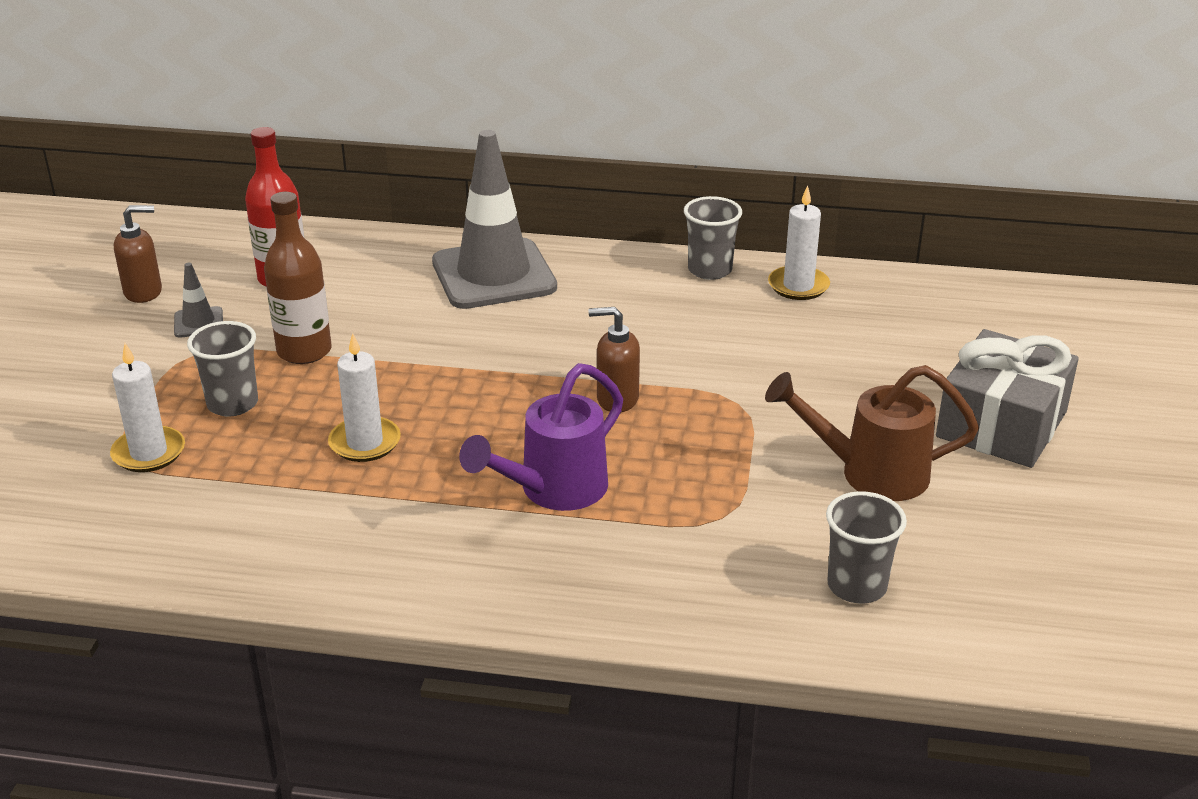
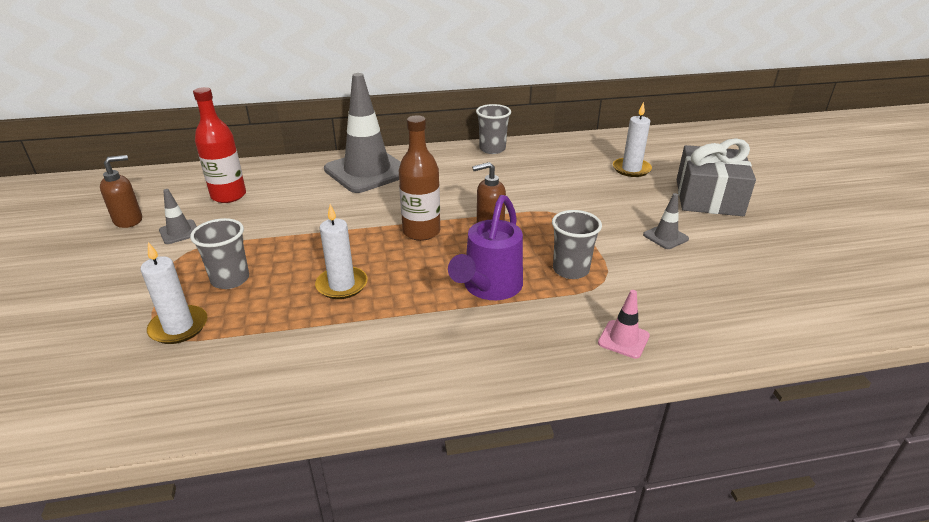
camera: 20 degrees left, 0 degrees up
(304, 351) = (266, 236): brown bottle -> brown bottle (421, 232)
(684, 601) = (623, 339): none -> pink traffic cone
(798, 286) = (546, 149): white candle -> white candle (631, 169)
(857, 586) = (714, 303): grey cup -> grey cup (570, 270)
(870, 473) = (665, 237): brown watering can -> grey traffic cone

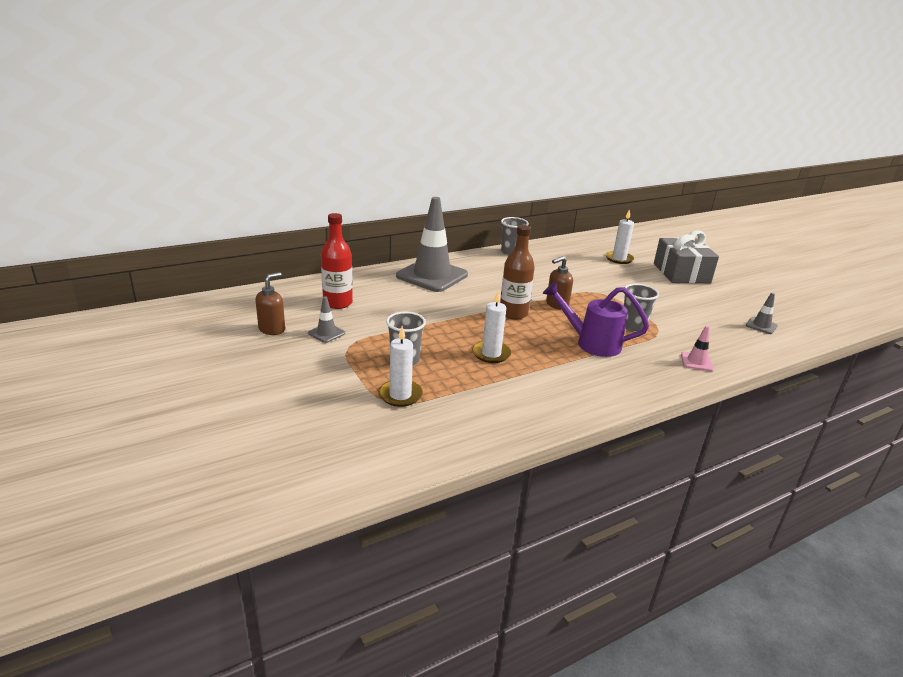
camera: 20 degrees left, 5 degrees down
(489, 288) = (591, 343): purple watering can -> purple watering can turned 105 degrees clockwise
(665, 237) = (674, 300): grey traffic cone -> grey traffic cone (761, 325)

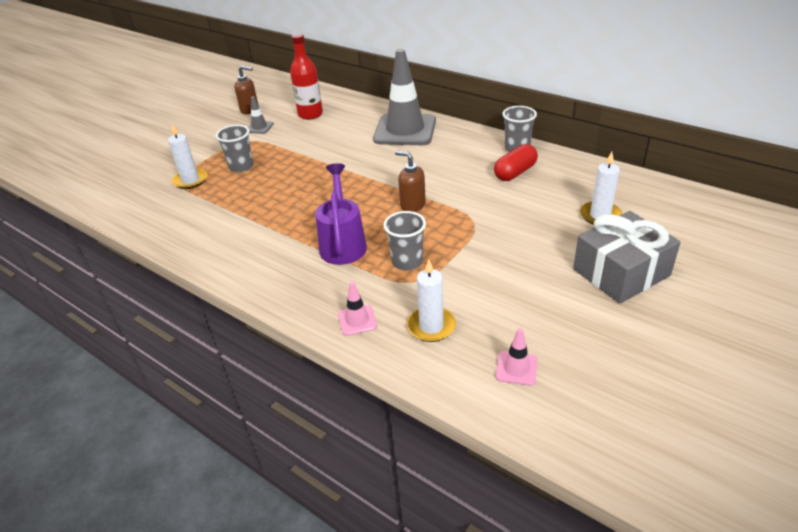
camera: 70 degrees right, 10 degrees up
(491, 354) = (279, 198): white candle -> white candle (431, 326)
(513, 313) = (367, 188): brown bottle -> none
(544, 262) = (515, 172): none -> red capsule
(761, 325) = (516, 368): grey traffic cone -> pink traffic cone

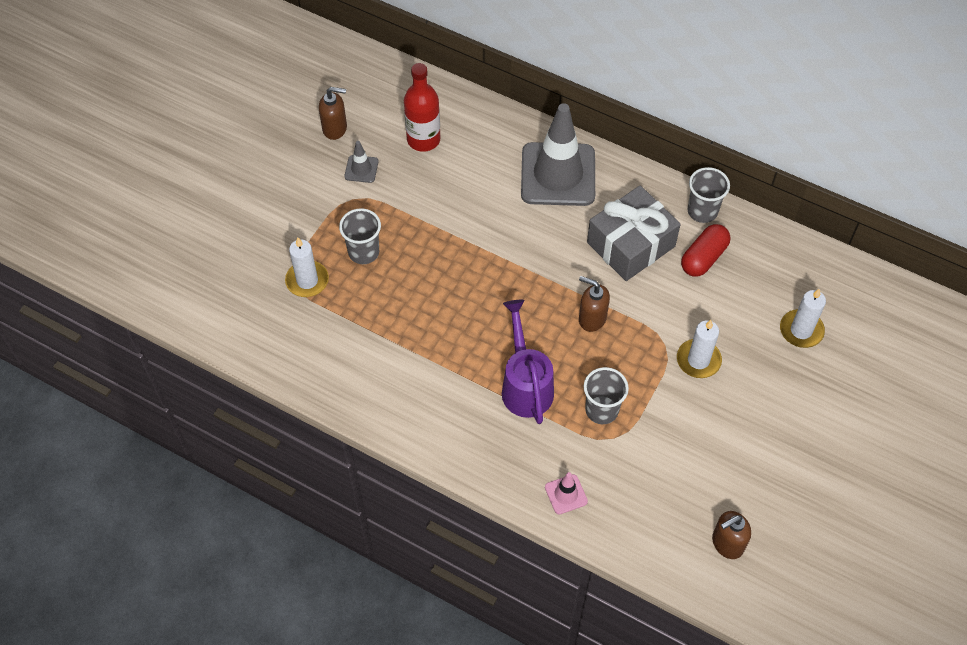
camera: 10 degrees left, 20 degrees up
(431, 326) = (641, 498): white candle -> white candle (698, 360)
(516, 368) = (727, 543): pink traffic cone -> brown soap dispenser
(621, 272) = (822, 416): grey gift -> grey gift (631, 244)

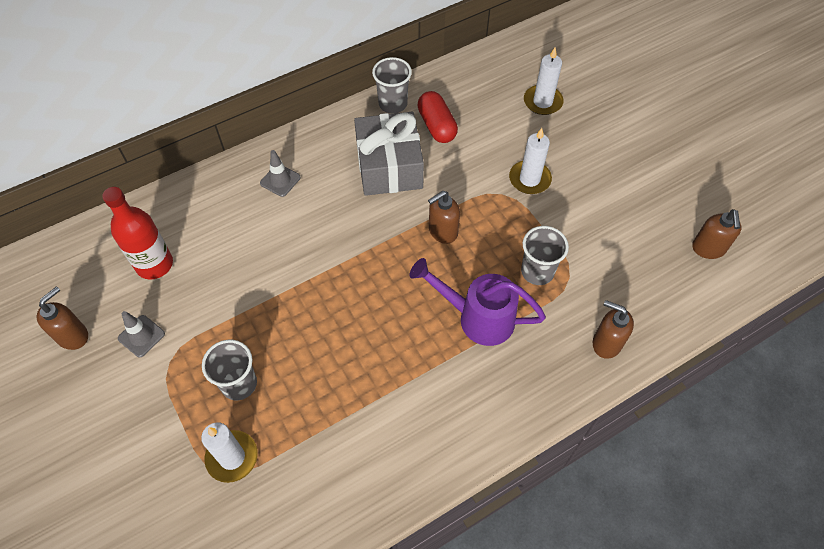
camera: 60 degrees left, 0 degrees up
(558, 174) = (280, 180): grey traffic cone -> grey traffic cone, size x0.42
(566, 494) = (606, 343): pink traffic cone -> brown soap dispenser

